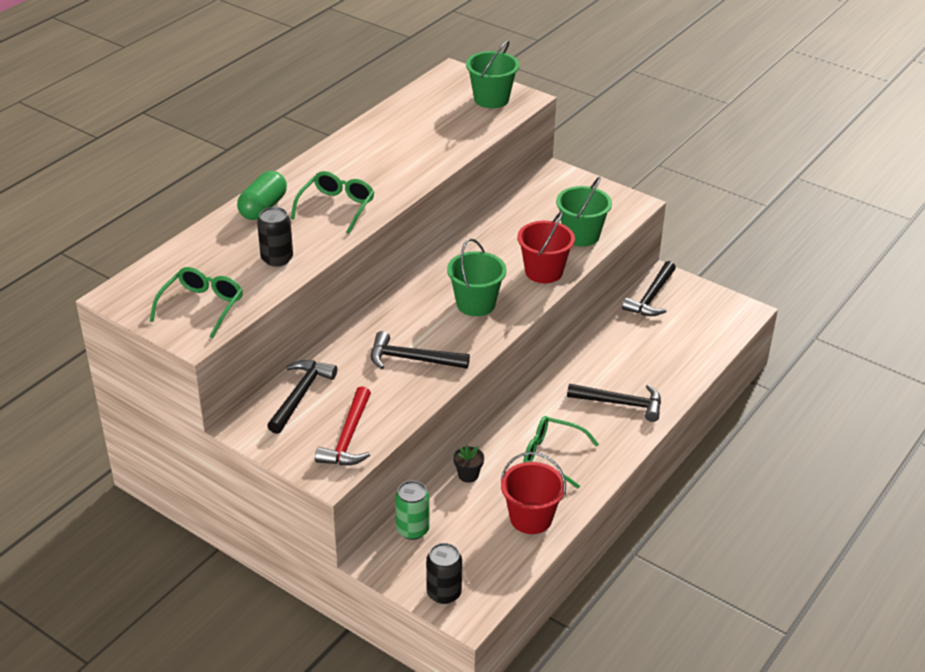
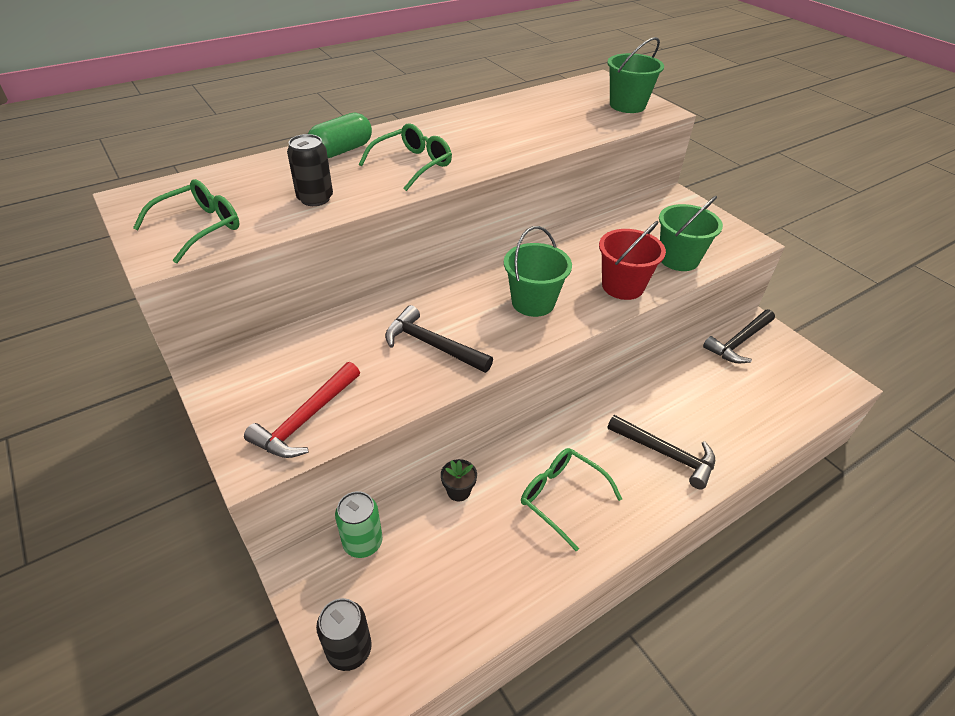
camera: 20 degrees right, 5 degrees up
(300, 395) = (292, 353): black hammer -> none
(531, 518) = (503, 574): red bucket -> none

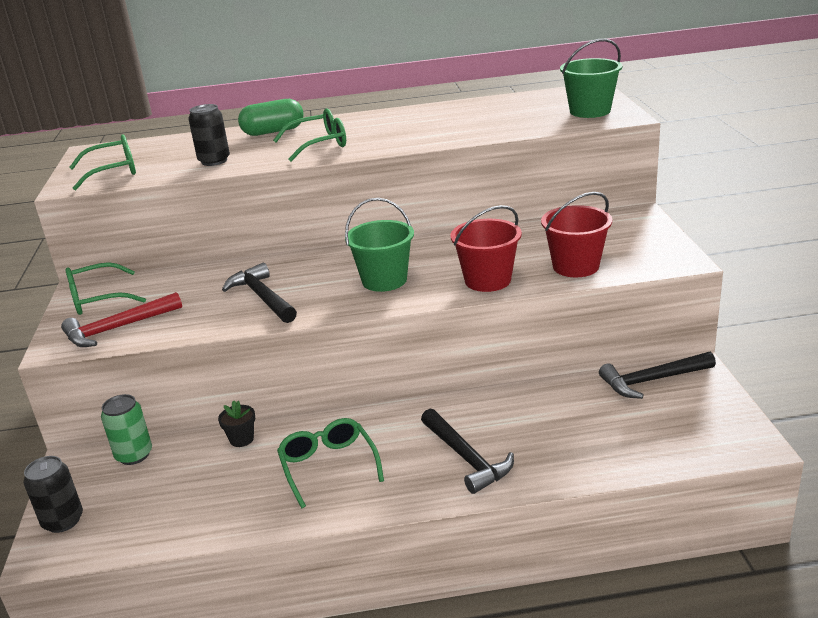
camera: 30 degrees right, 15 degrees down
(244, 383) = (98, 299): none -> green glasses
(678, 259) = (575, 266): green bucket -> red bucket

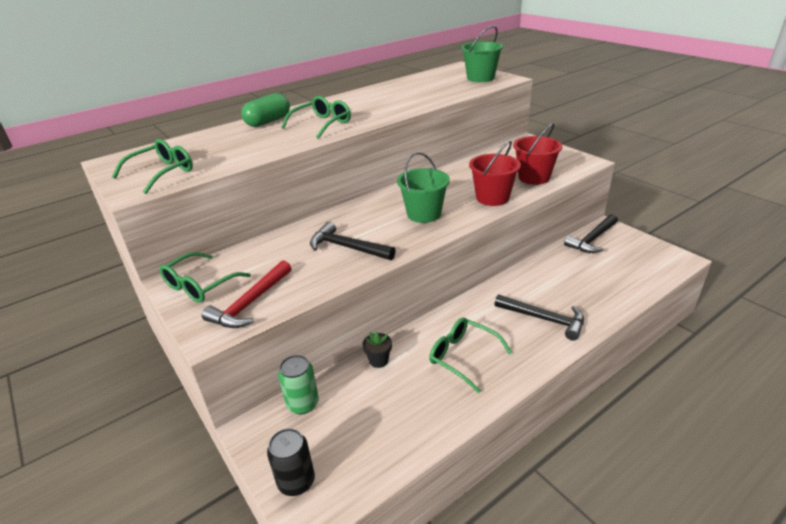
camera: 30 degrees left, 5 degrees up
(214, 161) = (249, 149): black can -> none

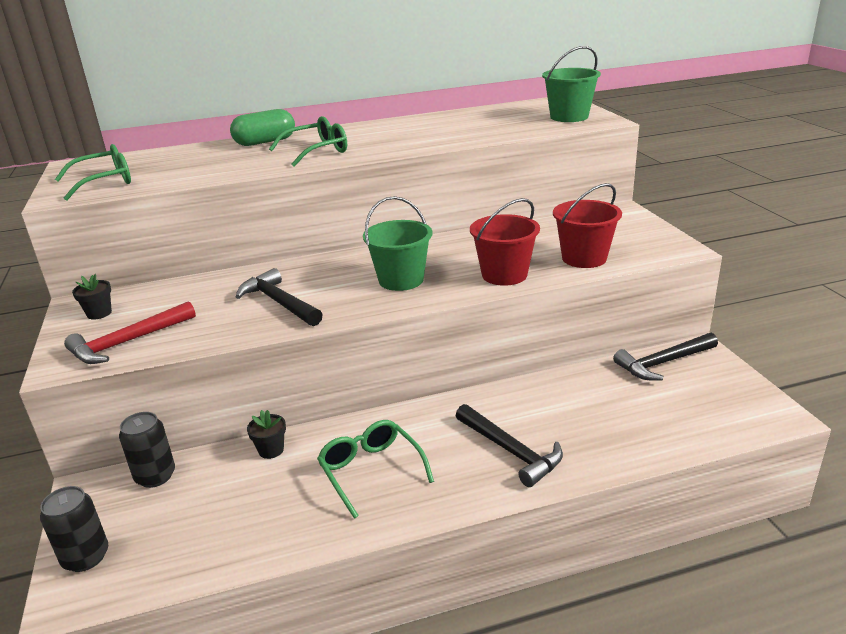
camera: 20 degrees right, 5 degrees down
(200, 285) = (99, 313): green glasses -> black flower pot
(303, 404) = (155, 476): green can -> black can

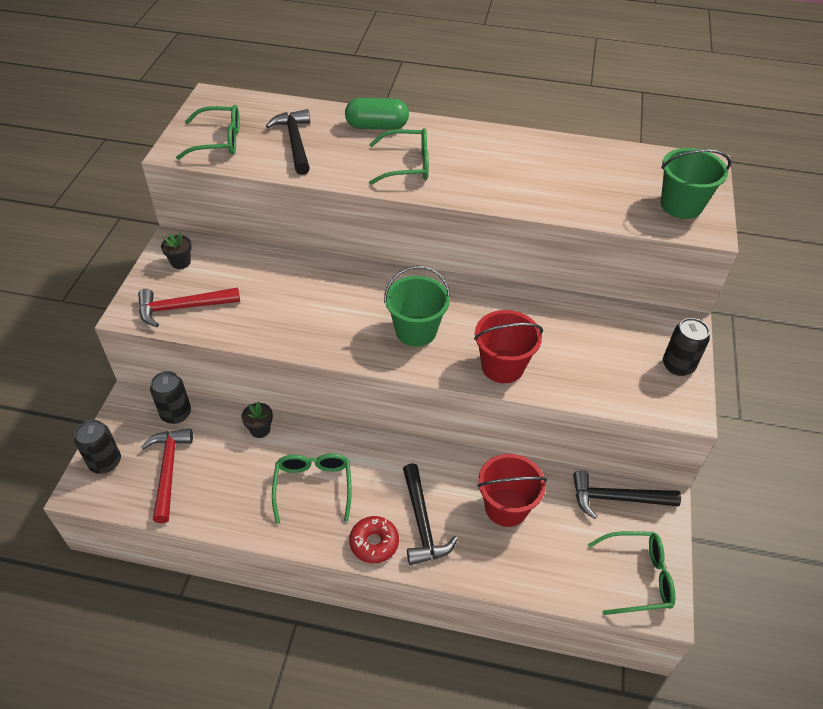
camera: 25 degrees right, 20 degrees up
(181, 529) = (168, 470): none -> red hammer
(279, 302) = (308, 313): black hammer -> black hammer (295, 142)
(477, 488) = (374, 543): none -> red donut
(584, 258) = (588, 378): red bucket -> red bucket (506, 507)
(644, 230) = (678, 365): none -> black can
(737, 406) = (637, 577): none -> green glasses

